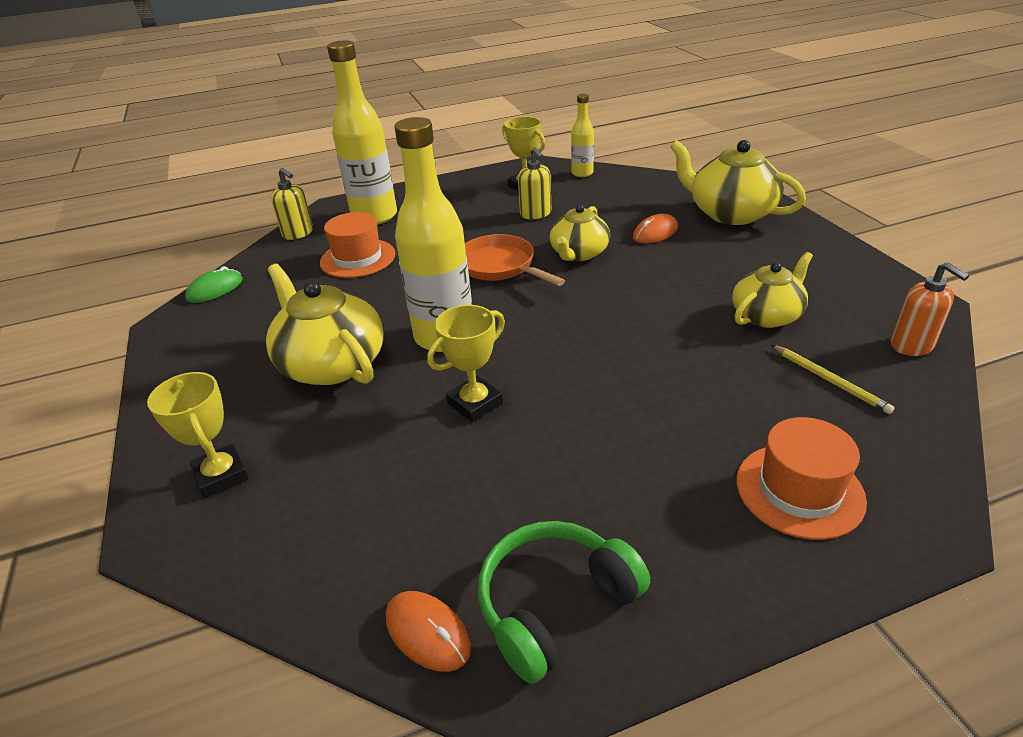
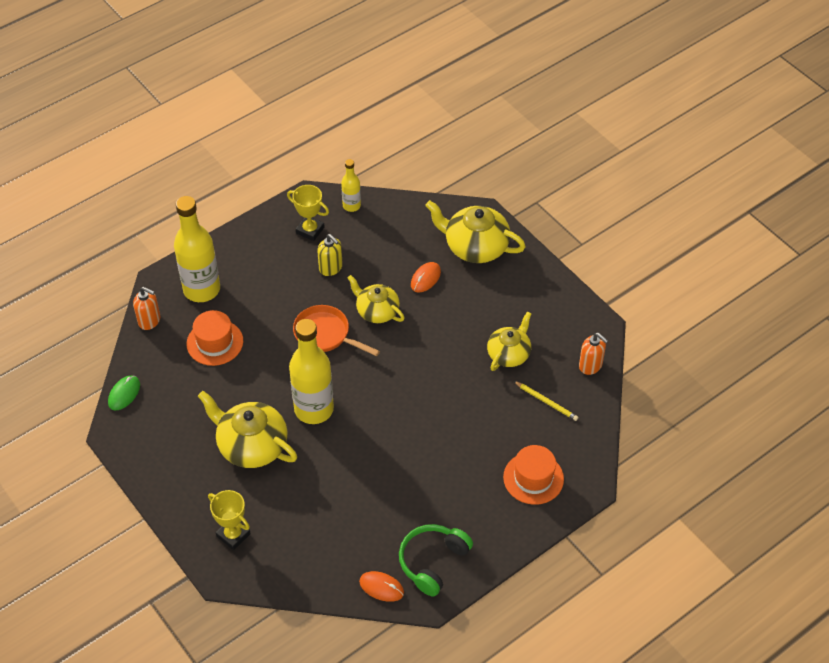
camera: 20 degrees left, 15 degrees up
(298, 233) = (149, 320): yellow soap dispenser -> orange soap dispenser
(475, 403) = (354, 458): yellow trophy -> none
(579, 253) = (377, 311): yellow teapot -> yellow teapot turned 120 degrees clockwise

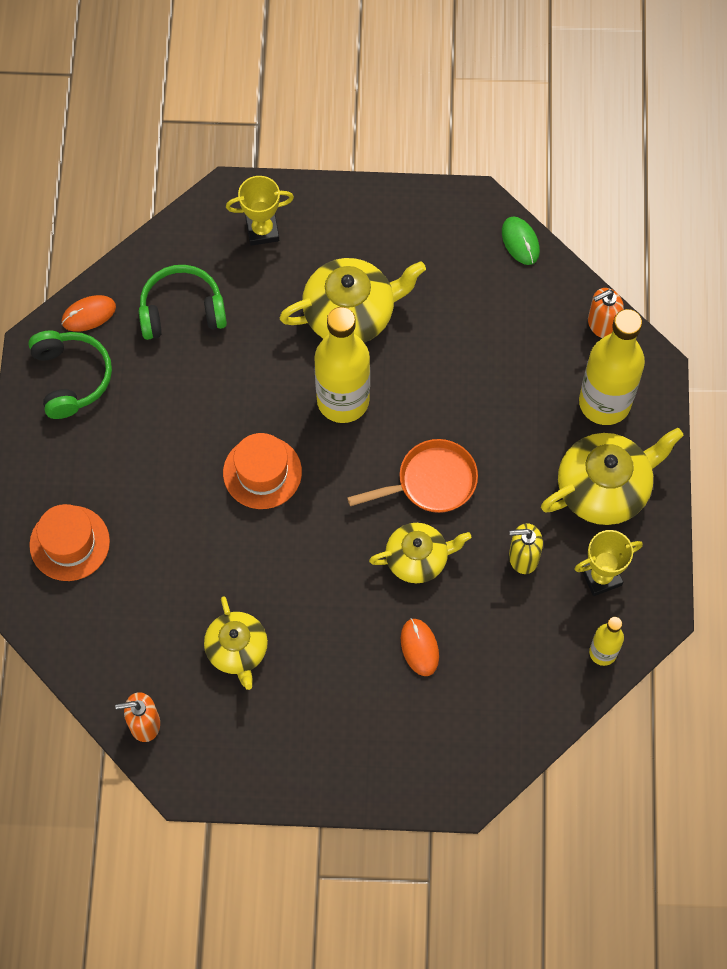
camera: 130 degrees right, 15 degrees up
(215, 342) = (516, 367): orange hat -> orange hat (262, 472)
(331, 536) = (182, 311): none -> green headphones
(475, 246) = (419, 743): yellow teapot -> yellow teapot (604, 488)
(546, 402) = (143, 635): yellow pencil -> none

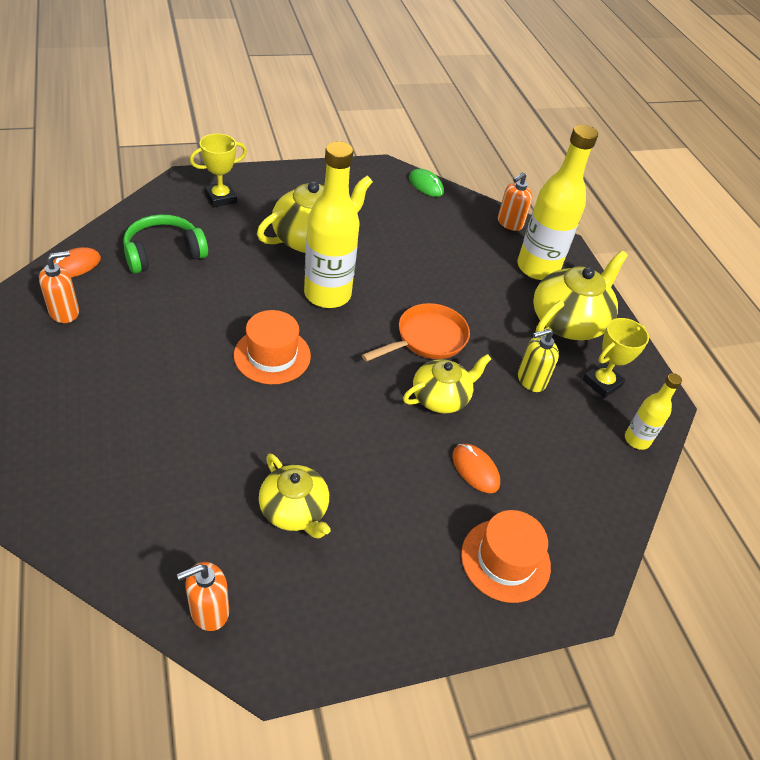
camera: 25 degrees left, 20 degrees down
(69, 543) = (85, 447): orange hat -> orange hat (505, 560)
(71, 378) = (64, 312): green headphones -> orange soap dispenser

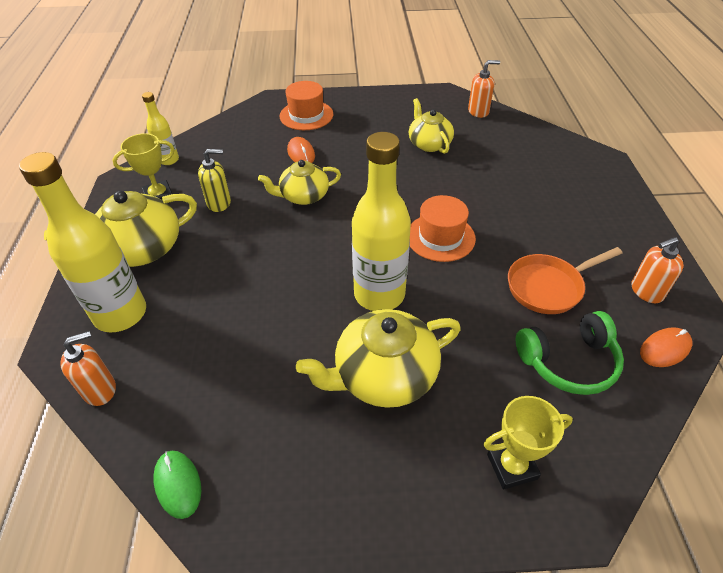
camera: 160 degrees left, 0 degrees up
(427, 339) = (293, 242): orange pan -> orange pan (548, 287)

